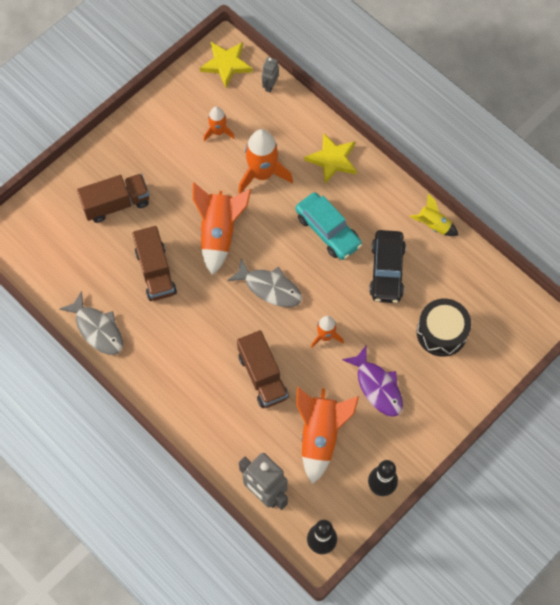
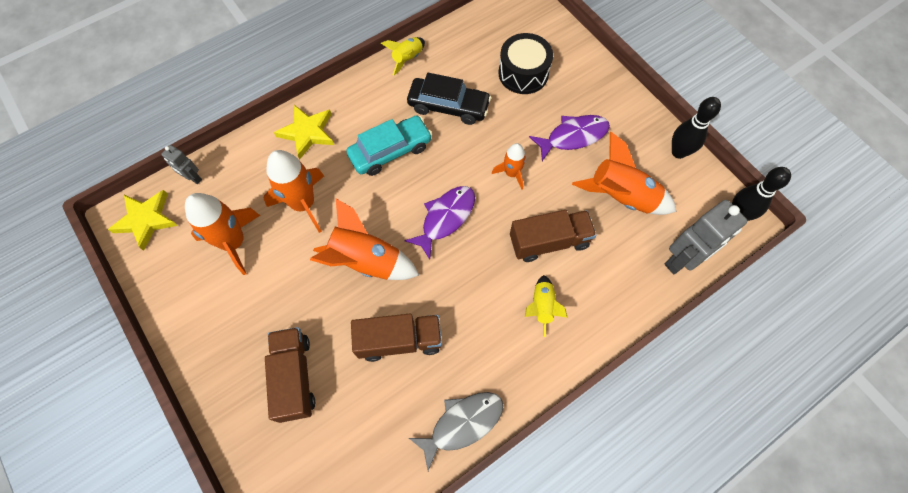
camera: 80 degrees left, 0 degrees up
(201, 377) = (542, 306): none -> yellow rocket
(218, 132) = (233, 242): orange rocket -> orange rocket, size x1.77
(270, 288) = (445, 218): grey fish -> purple fish

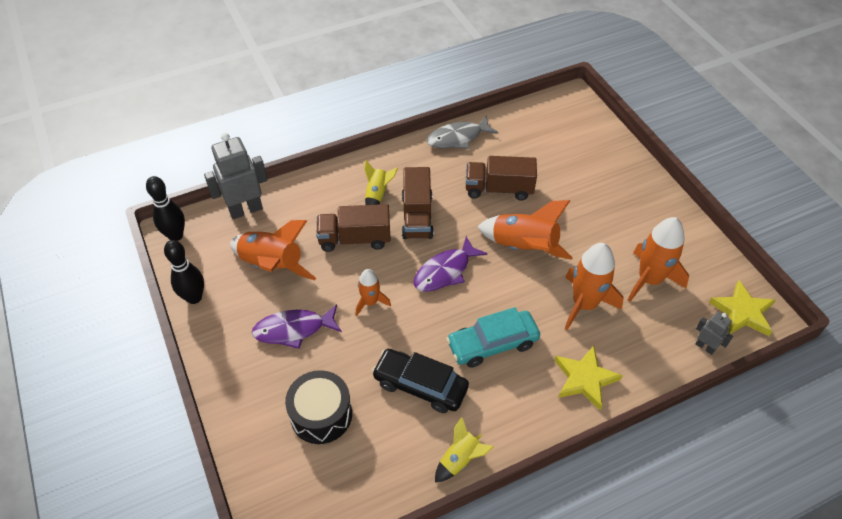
camera: 170 degrees left, 15 degrees down
(294, 377) = (583, 178): brown truck -> brown truck (417, 216)

